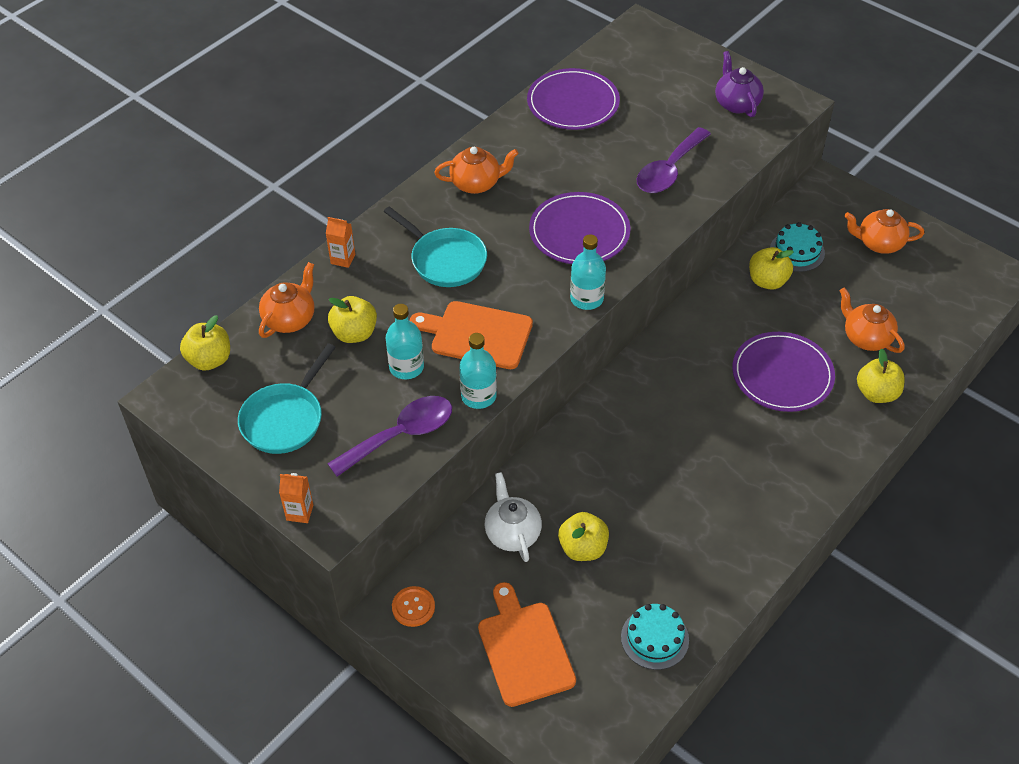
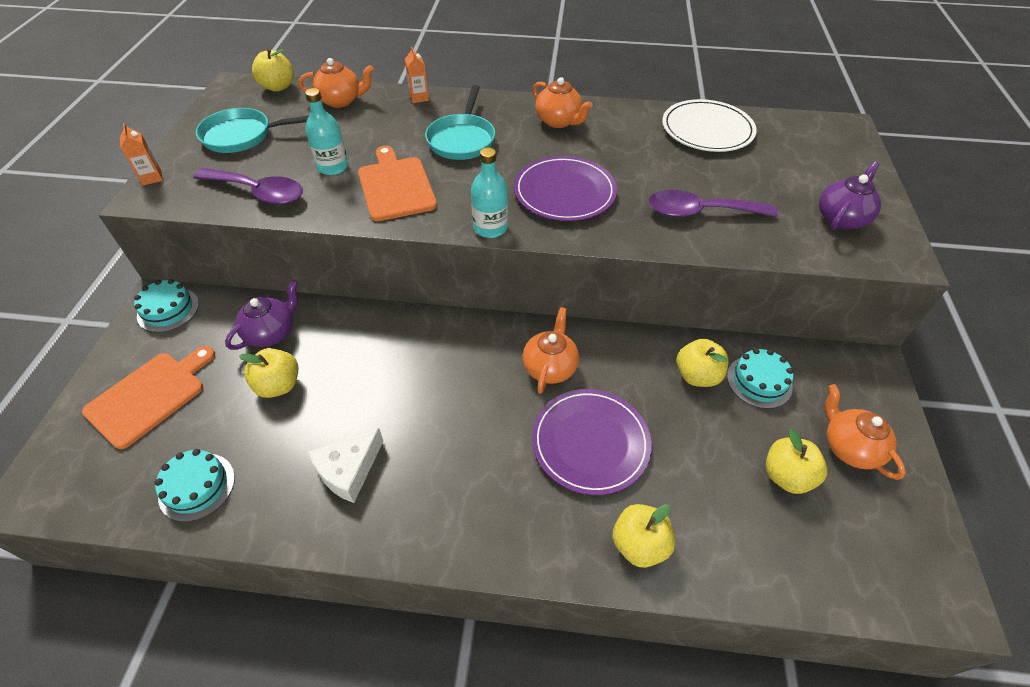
camera: 55 degrees right, 0 degrees up
(354, 333) = (349, 131): yellow apple -> yellow apple (786, 476)
(413, 607) = (168, 310): orange button -> turquoise cake
(478, 396) = (328, 214): turquoise bottle -> none
(512, 533) = (271, 333): white teapot -> purple teapot
(573, 103) = (707, 129): purple plate -> white plate
(707, 531) = (348, 470): none -> white cheese
(866, 338) = (707, 496): orange teapot -> orange teapot (550, 367)

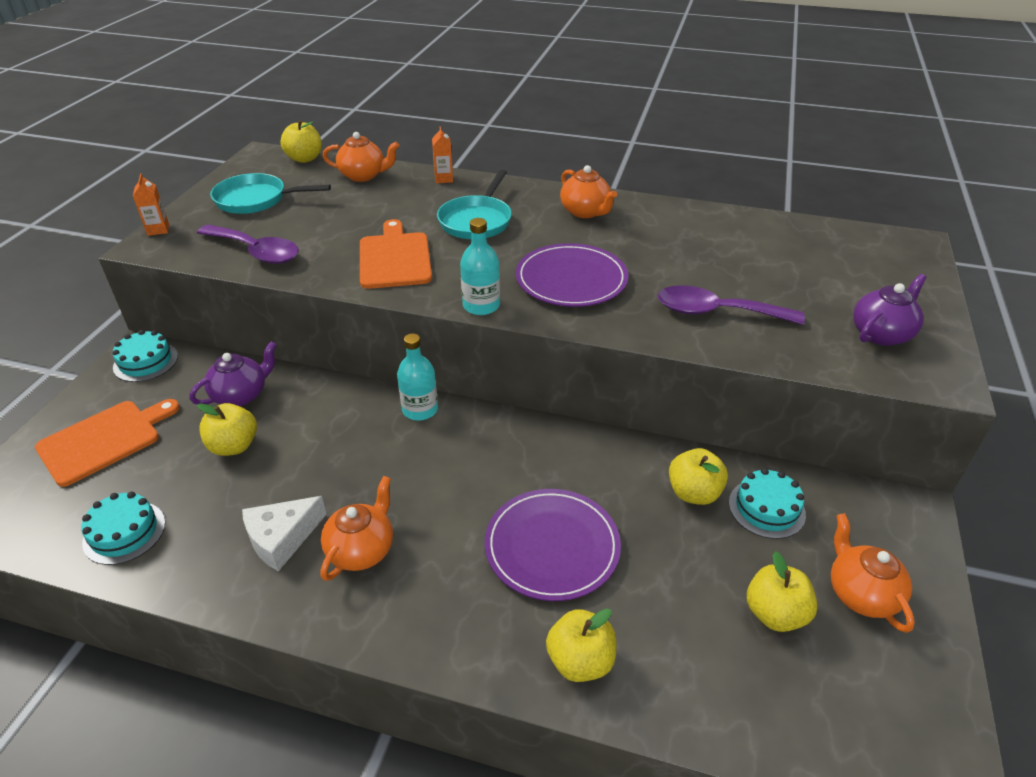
camera: 10 degrees right, 10 degrees down
(332, 167) = (336, 235): turquoise bottle -> turquoise bottle (420, 410)
(550, 367) = (527, 463): orange teapot -> orange teapot (362, 550)
(707, 129) = (749, 232): white plate -> none

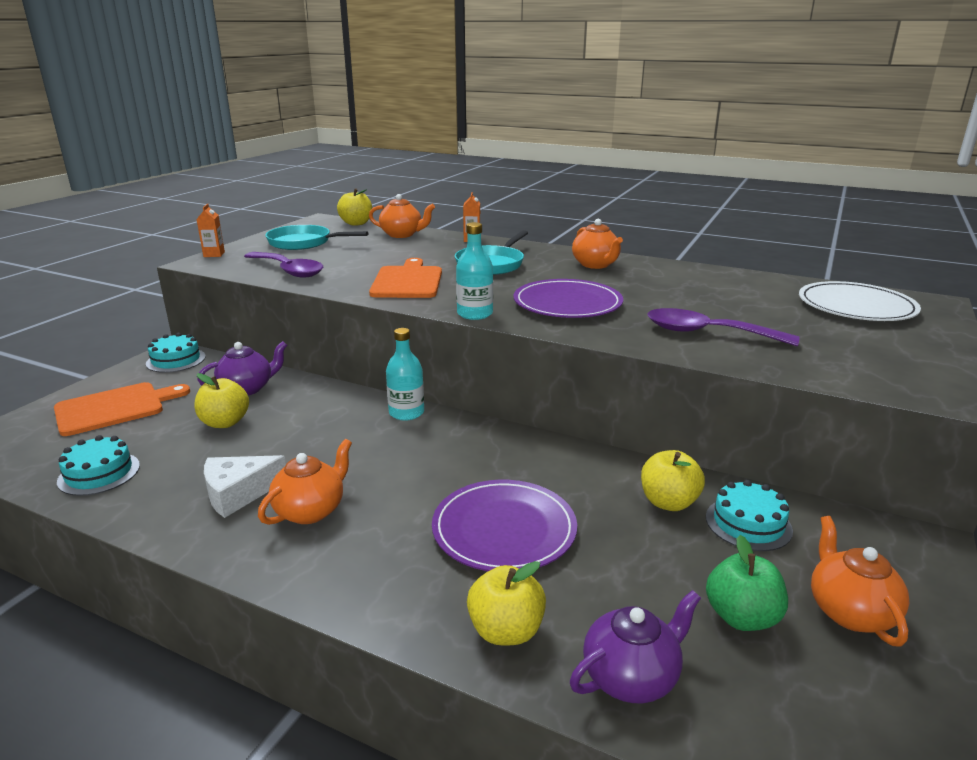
camera: 10 degrees right, 15 degrees down
(775, 613) = (741, 617): yellow apple -> green apple
(848, 256) = (856, 306): none -> white plate
(881, 334) = (884, 359): purple teapot -> purple teapot (631, 677)

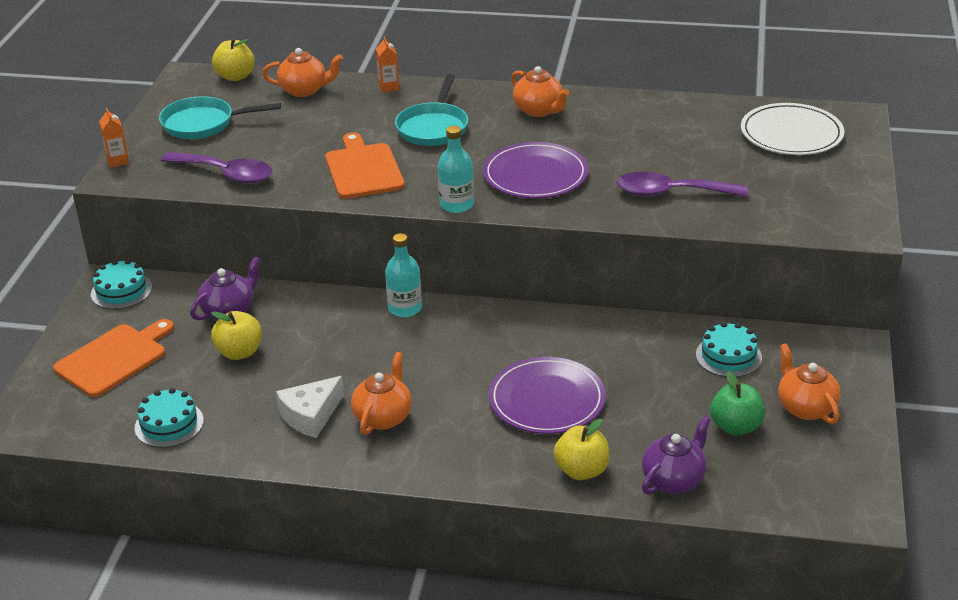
camera: 15 degrees left, 10 degrees up
(668, 502) = (665, 351): yellow apple -> none

